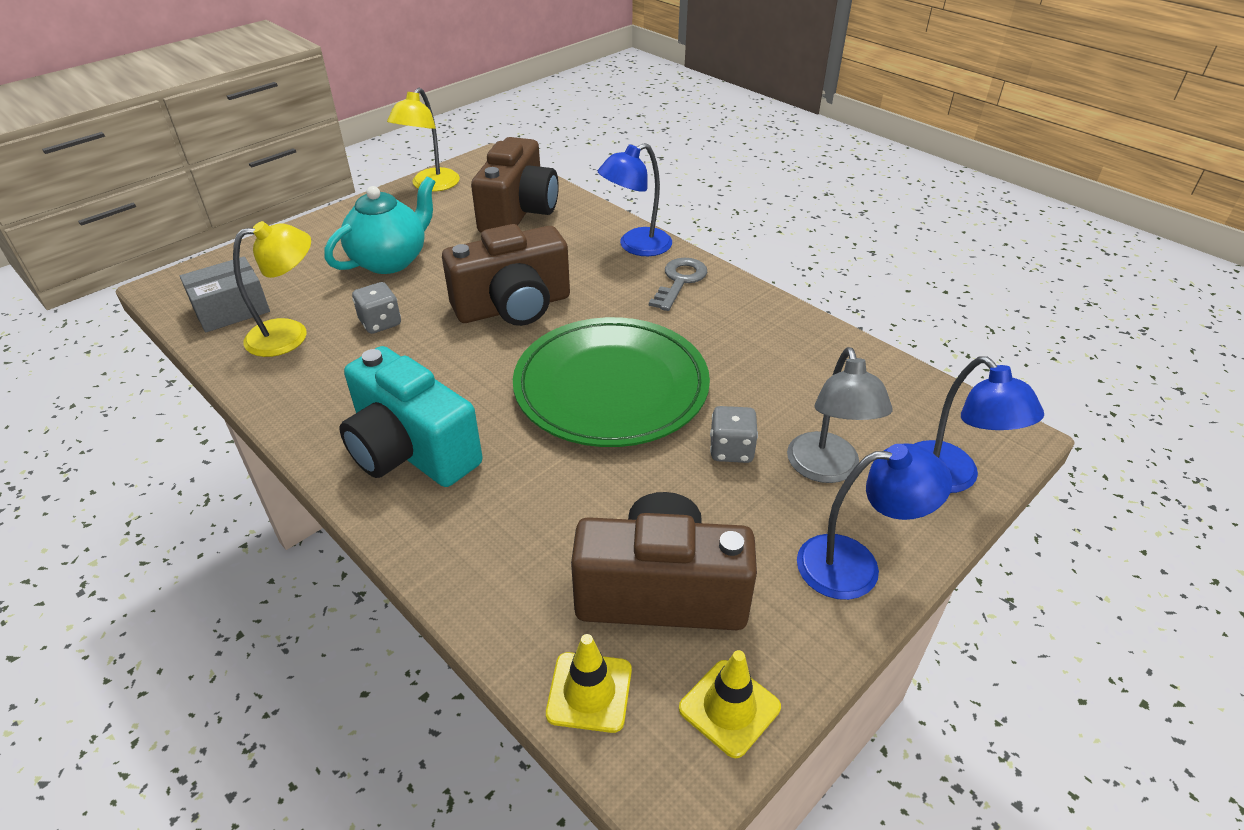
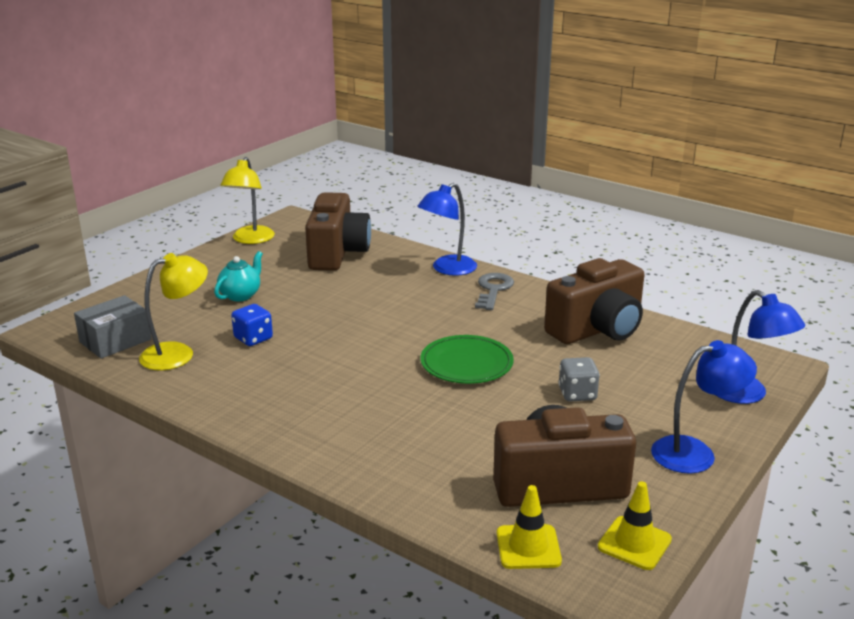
camera: 10 degrees left, 15 degrees down
(380, 323) = (253, 338): grey dice -> blue dice
(390, 260) = (241, 295): turquoise teapot -> turquoise teapot, size x0.61
(411, 450) = (321, 419): turquoise camera -> none
(513, 307) = (362, 318): brown camera -> brown camera (597, 329)
(611, 387) = (466, 363): green plate -> green plate, size x0.58
(826, 469) = (654, 399): grey lamp -> none

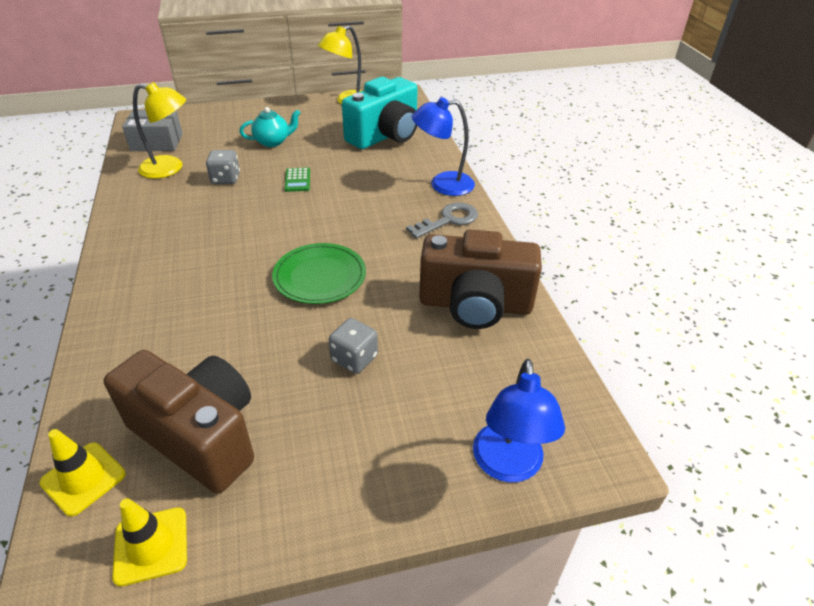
camera: 40 degrees right, 15 degrees up
(253, 338) = (225, 179): blue dice -> grey dice
(323, 313) = (297, 180): none -> green calculator
(337, 253) = (385, 136): brown camera -> turquoise camera
(695, 453) = (352, 494): blue lamp -> none

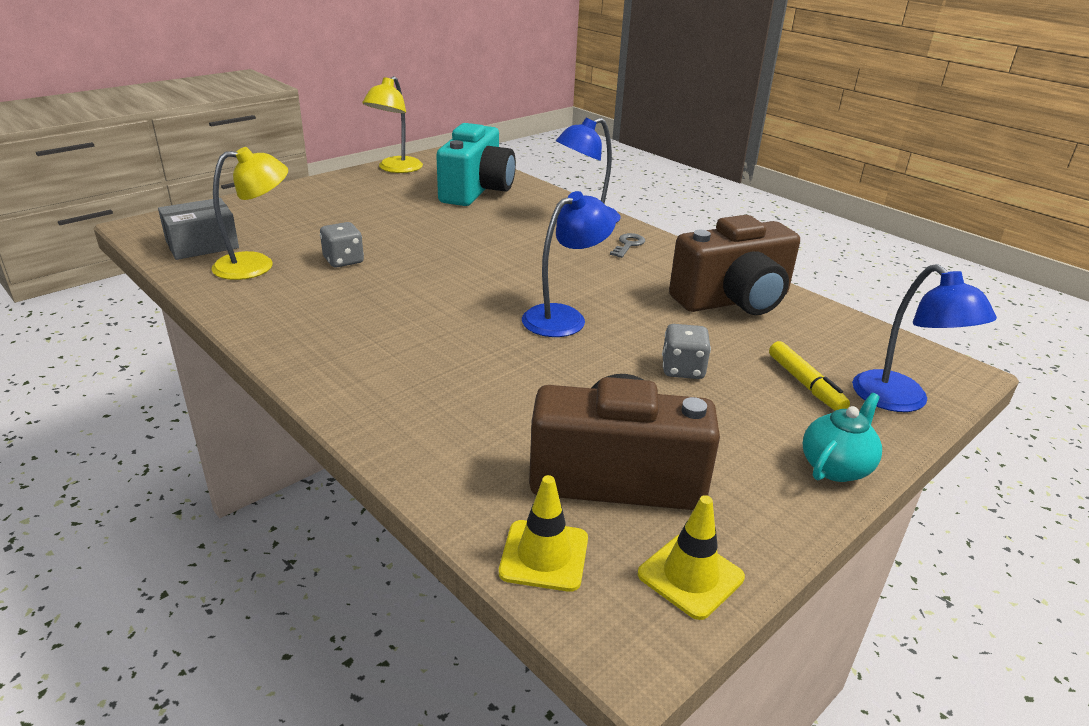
camera: 30 degrees left, 10 degrees down
(273, 142) = (355, 218): turquoise teapot -> turquoise teapot (835, 467)
(297, 180) = (431, 245): green calculator -> none
(320, 276) = (564, 317): green plate -> blue lamp
(439, 413) = (805, 384): none -> yellow marker
(448, 220) = (628, 245): grey key -> grey key, size x0.65

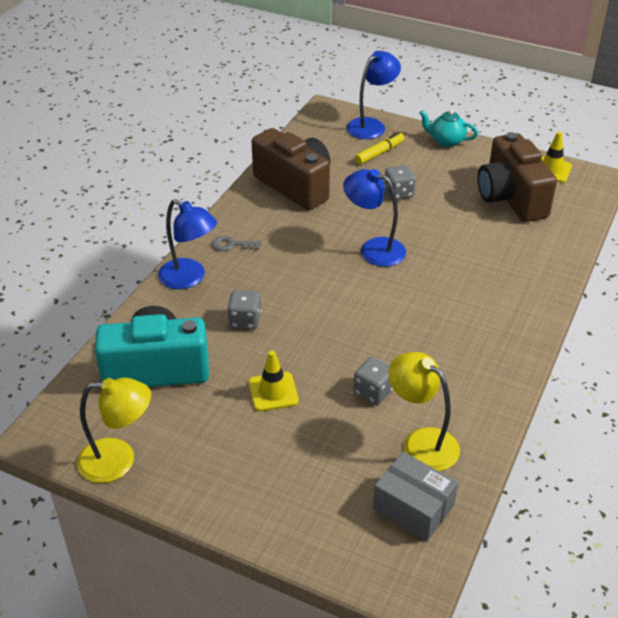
camera: 110 degrees left, 10 degrees up
(502, 229) = (245, 320): none -> grey dice
(544, 555) = (578, 206): yellow traffic cone -> yellow traffic cone (273, 392)

